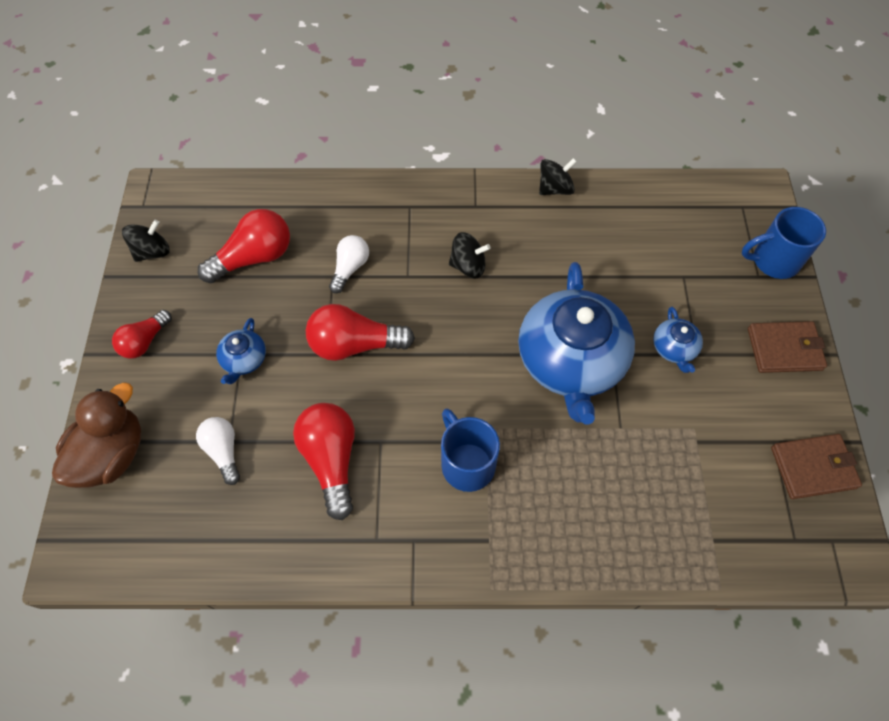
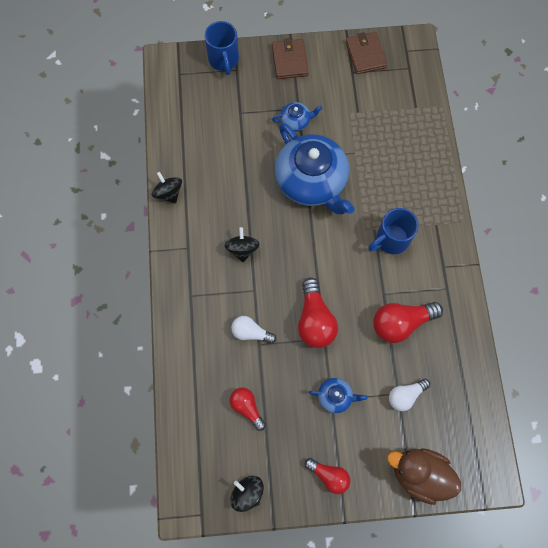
camera: 95 degrees left, 10 degrees up
(254, 258) = (247, 407): red light bulb -> red light bulb, size x0.62
(571, 361) = (311, 181): blue teapot -> blue teapot turned 60 degrees clockwise

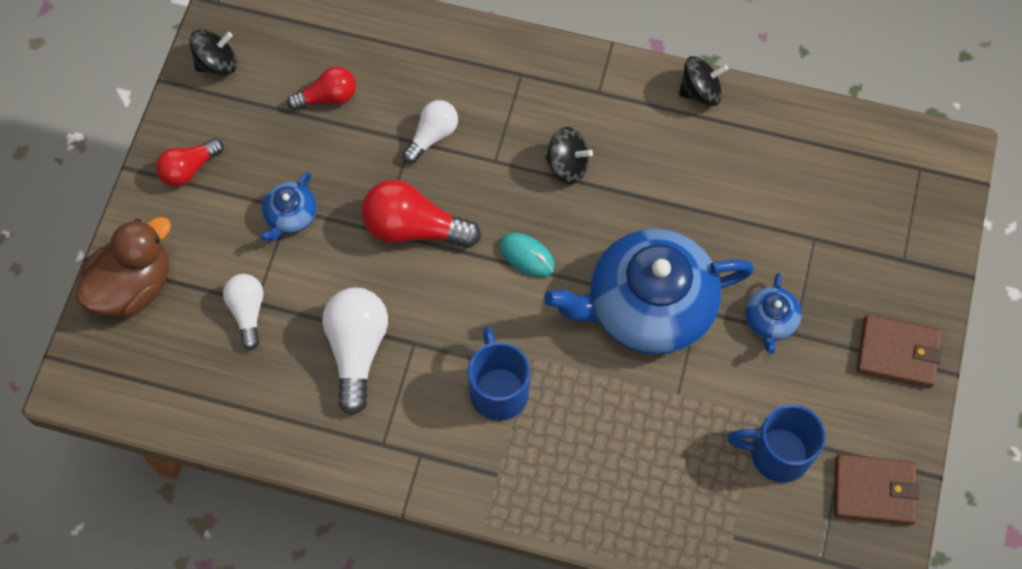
camera: 110 degrees right, 5 degrees down
(224, 60) = (929, 245): blue mug -> blue mug (777, 453)
(307, 252) = (527, 256): none -> turquoise mouse
(401, 323) = (357, 350): red light bulb -> white light bulb

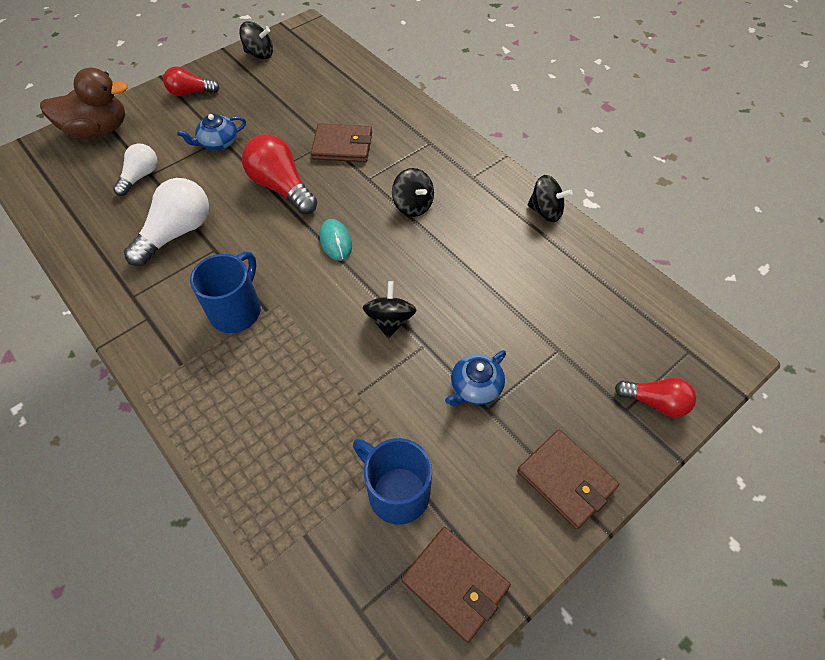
camera: 35 degrees right, 10 degrees down
(328, 97) = (301, 97): red light bulb -> red light bulb (655, 402)
(432, 136) = (342, 146): white light bulb -> brown wallet
(648, 306) = (390, 320): blue teapot -> black spinning top

